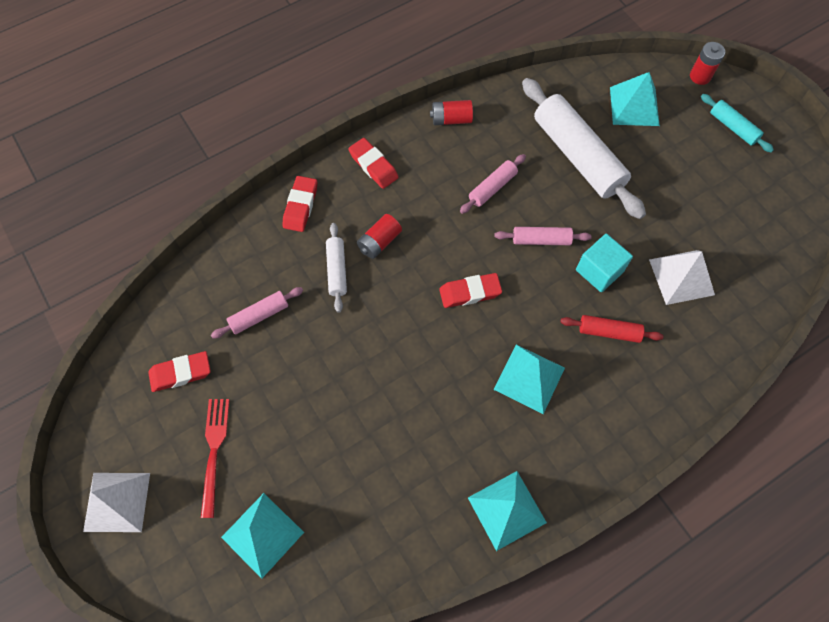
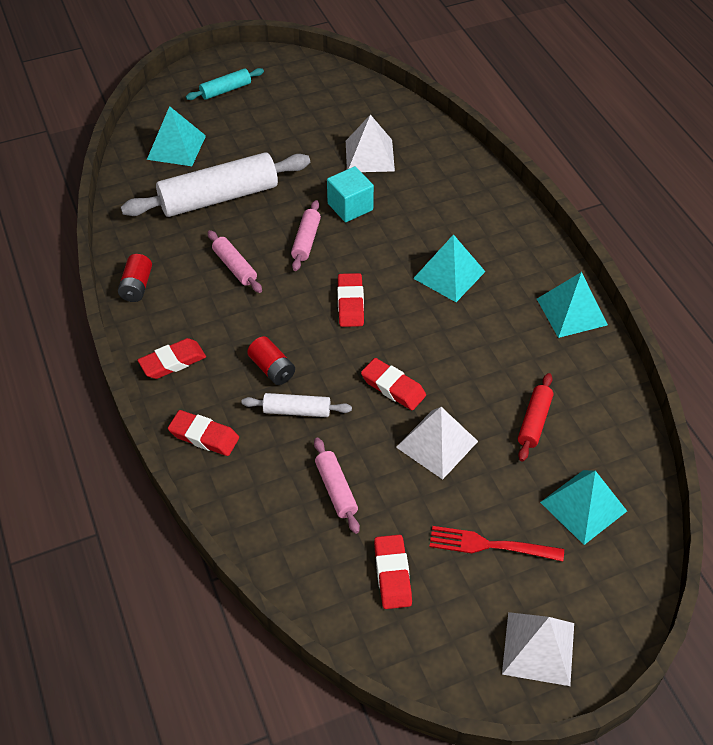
camera: 80 degrees left, 15 degrees down
(317, 392) = (436, 444): none -> white pyramid
(375, 345) = (393, 387): none -> red eraser
(609, 332) = (413, 212): red rolling pin -> red rolling pin (534, 421)
(700, 76) = (160, 97): red battery -> none

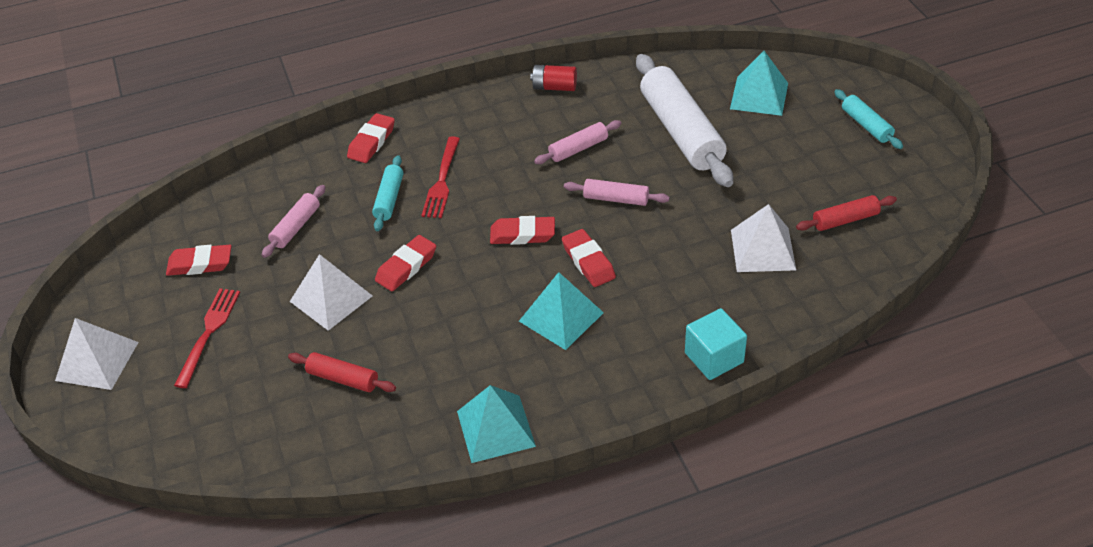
camera: 95 degrees right, 5 degrees down
(172, 362) = (459, 117): red eraser -> red eraser (588, 261)
(272, 369) = (442, 181): red battery -> red fork
(297, 411) = (389, 199): white rolling pin -> turquoise rolling pin
(336, 489) = (296, 227): pink rolling pin -> pink rolling pin turned 45 degrees counterclockwise
(337, 110) = (845, 220): none -> red rolling pin
(350, 207) = (671, 233): turquoise cube -> turquoise cube (714, 357)
(583, 506) = (231, 410): turquoise pyramid -> none

